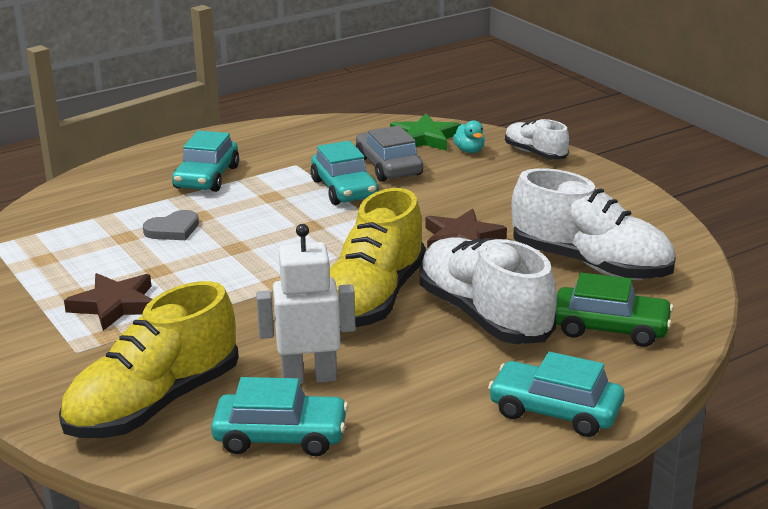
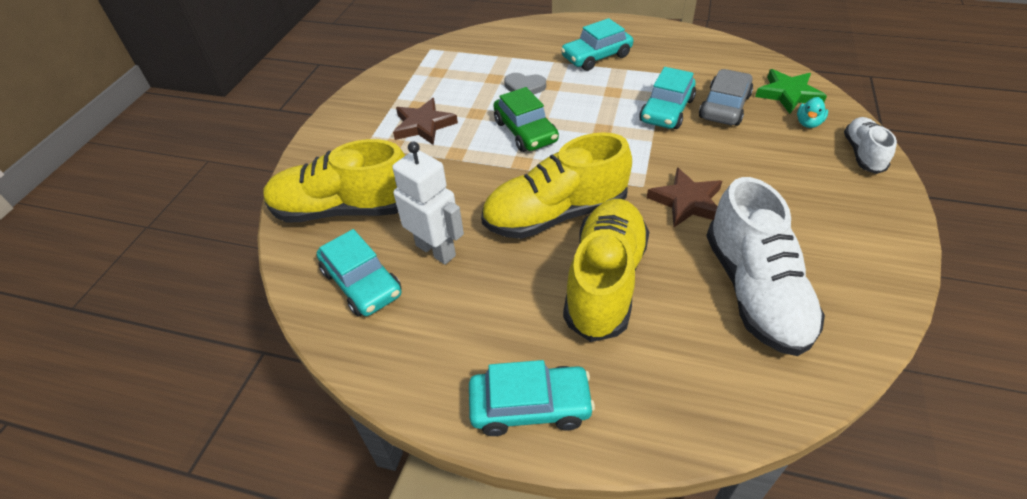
camera: 50 degrees right, 20 degrees up
(483, 316) = (605, 281): white shoe -> yellow shoe
(555, 411) = (530, 406): turquoise car -> turquoise car turned 105 degrees clockwise
(610, 328) = (680, 364): green car -> green car (525, 131)

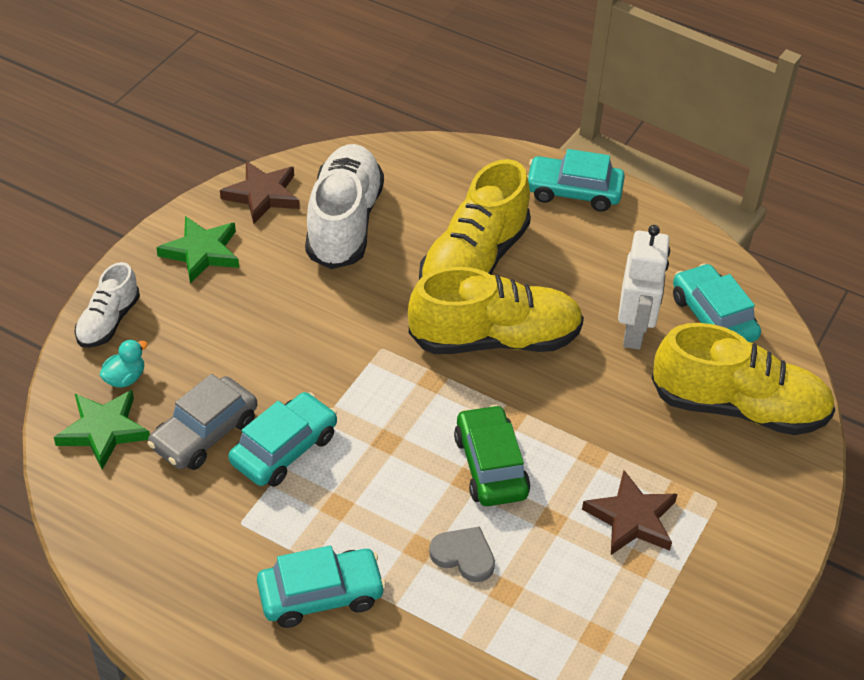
camera: 170 degrees left, 0 degrees up
(436, 250) = (634, 332): white robot -> white robot turned 135 degrees counterclockwise
(687, 202) = (346, 317): brown star -> brown star (263, 195)
(854, 225) = (202, 252): none -> green star

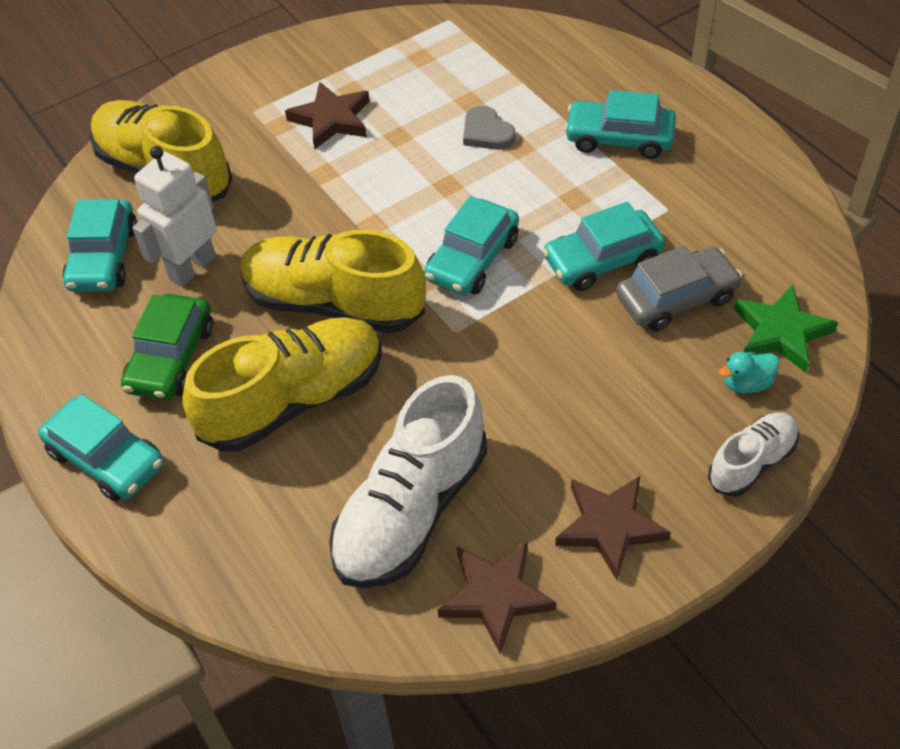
camera: 150 degrees left, 5 degrees up
(202, 252) = (609, 526): green star -> brown star
(402, 413) = (472, 259): none -> turquoise car
(490, 466) = (419, 190): green car -> green car (171, 358)

